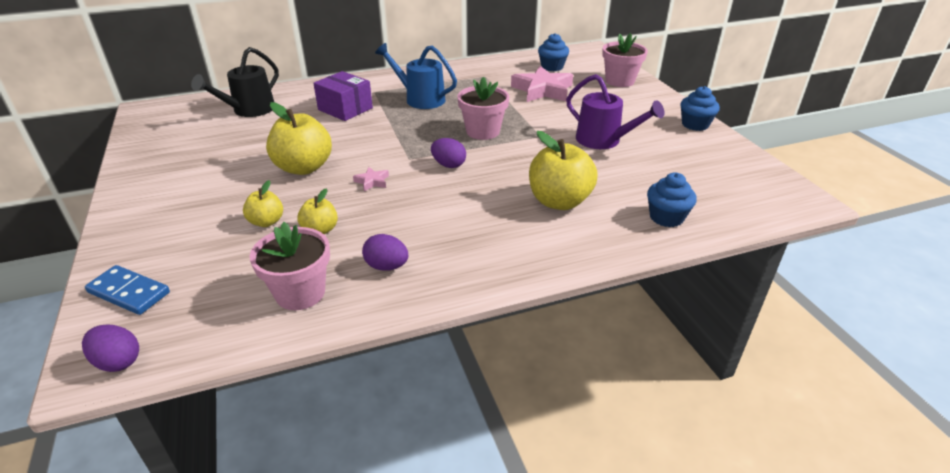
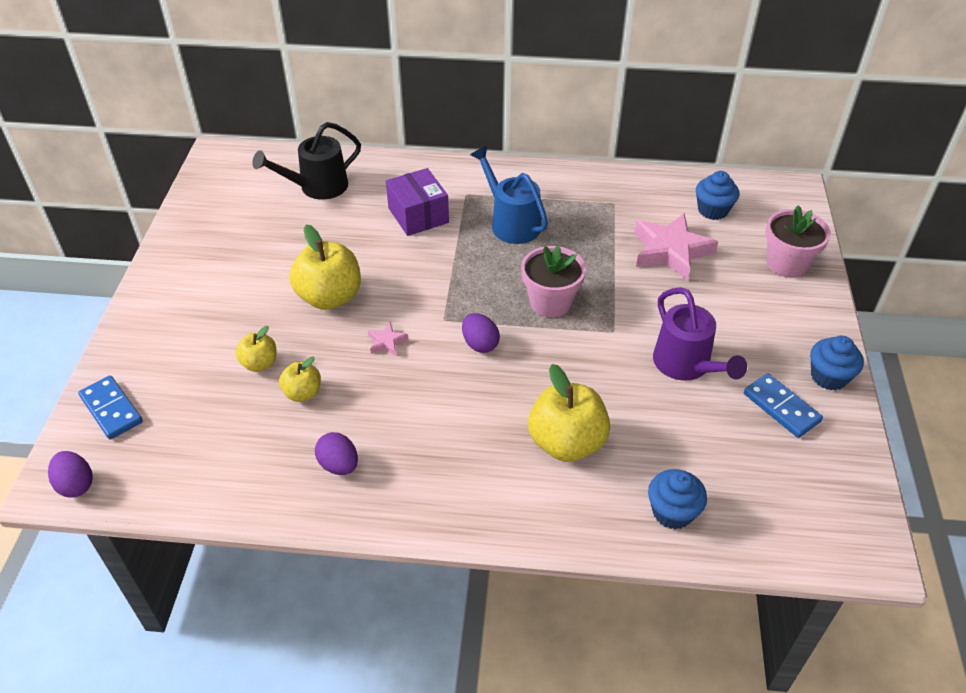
camera: 25 degrees right, 10 degrees up
(300, 293) = (247, 467): pink flower pot -> none
(682, 146) = (781, 407): none -> blue domino

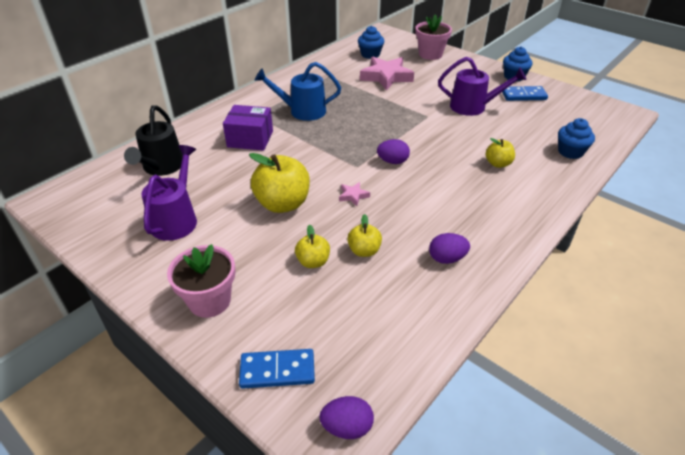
camera: 55 degrees left, 5 degrees down
(252, 242) = (177, 219): none -> purple watering can
(550, 302) = (384, 125): pink flower pot -> pink flower pot (209, 301)
(566, 443) = (498, 164): yellow apple -> yellow apple, size x0.54

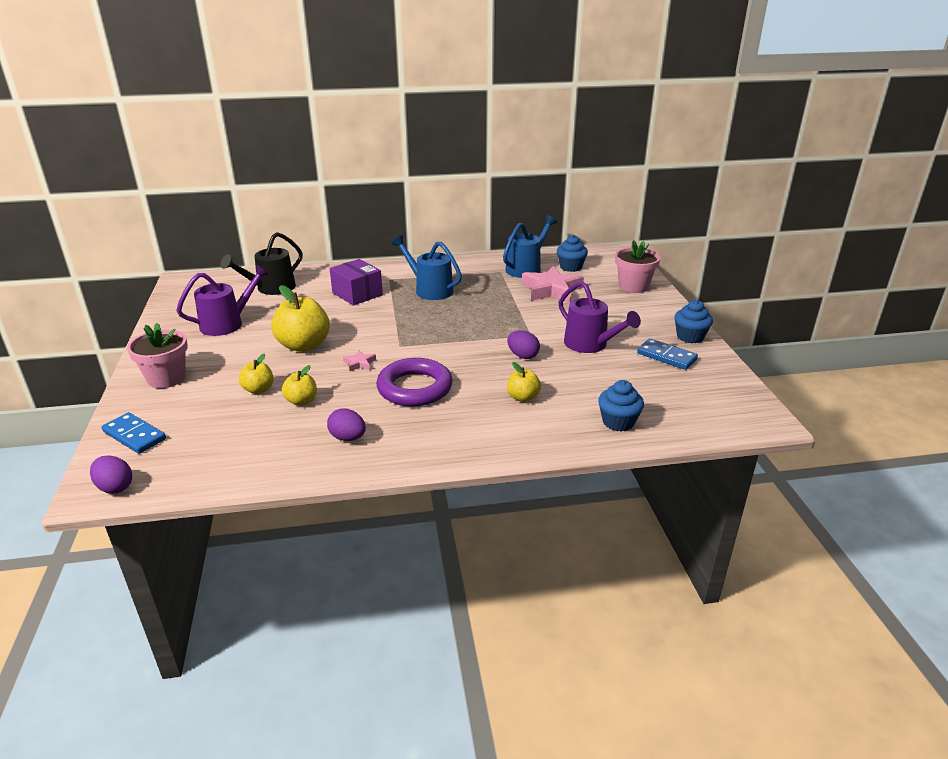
camera: 40 degrees right, 10 degrees down
(343, 66) = (526, 268): none -> blue watering can
(392, 161) = (433, 354): purple egg -> purple egg (523, 356)
(424, 194) = (414, 388): none -> purple ring

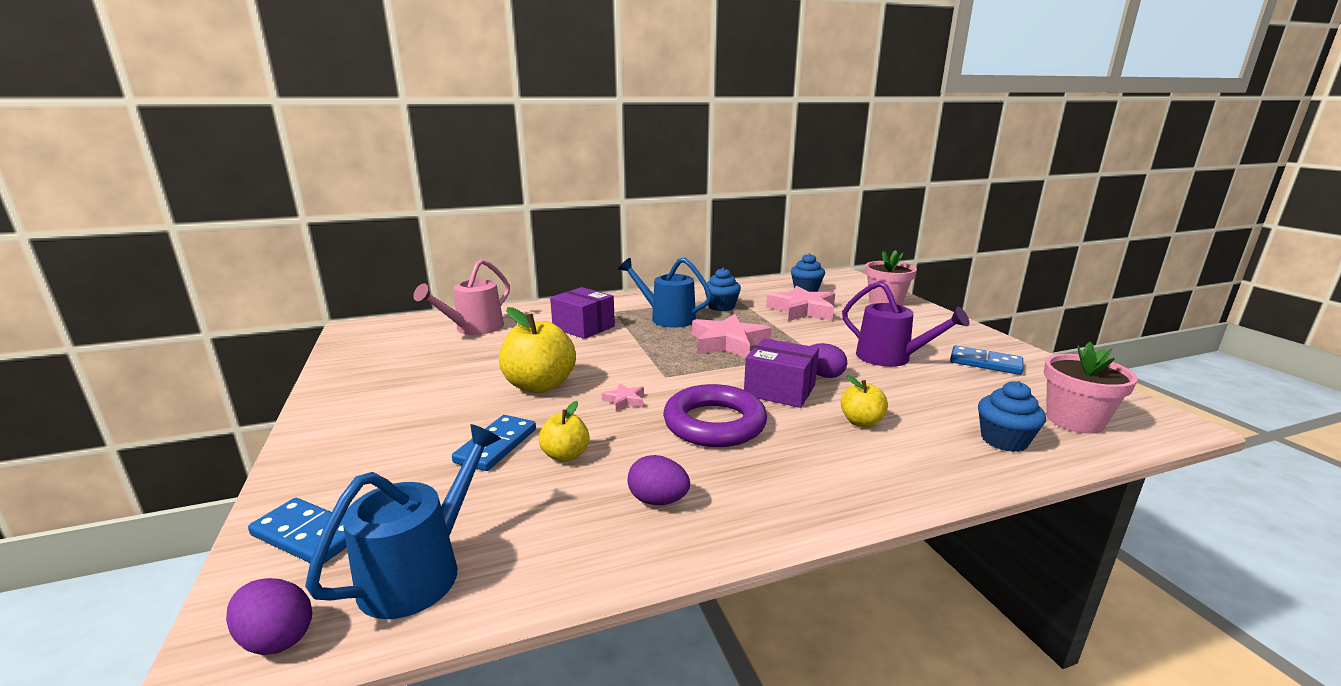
camera: 10 degrees left, 10 degrees down
(166, 378) = (351, 443): pink flower pot -> pink flower pot (1074, 420)
(227, 323) = (427, 368): purple watering can -> none
(258, 390) = (496, 445): yellow apple -> blue domino
(271, 288) = (474, 329): black watering can -> pink watering can
(466, 319) = (728, 343): none -> pink star
(480, 365) = (779, 390): none -> purple box
(526, 268) = (760, 293): blue watering can -> blue watering can (421, 570)
(690, 337) = (990, 342): blue cupcake -> blue cupcake (721, 307)

